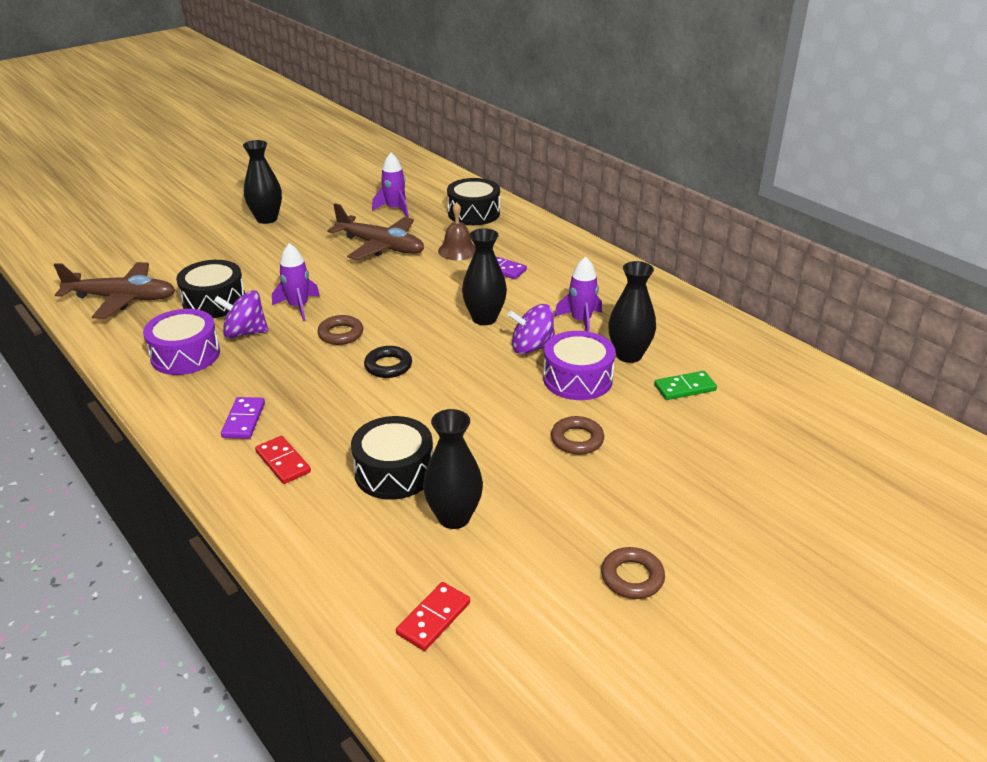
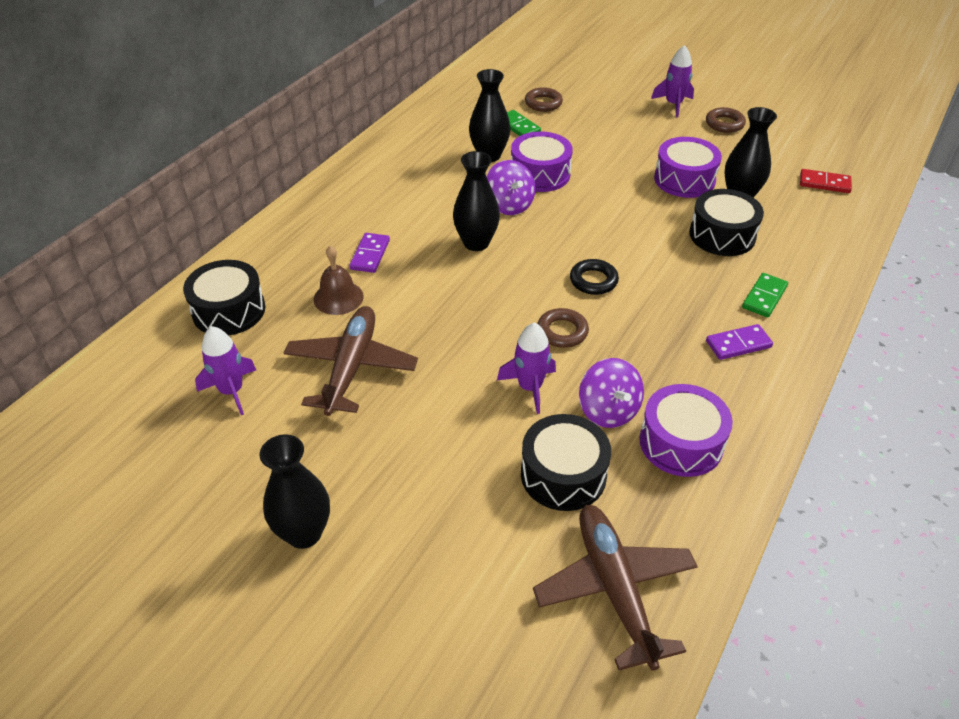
camera: 110 degrees left, 10 degrees up
(283, 462) = (764, 297): red domino -> green domino
(513, 482) = (684, 179): none -> purple drum
(577, 439) = (616, 162): brown ring -> brown ring (543, 103)
(581, 321) = (449, 187): purple rocket -> purple rocket (673, 104)

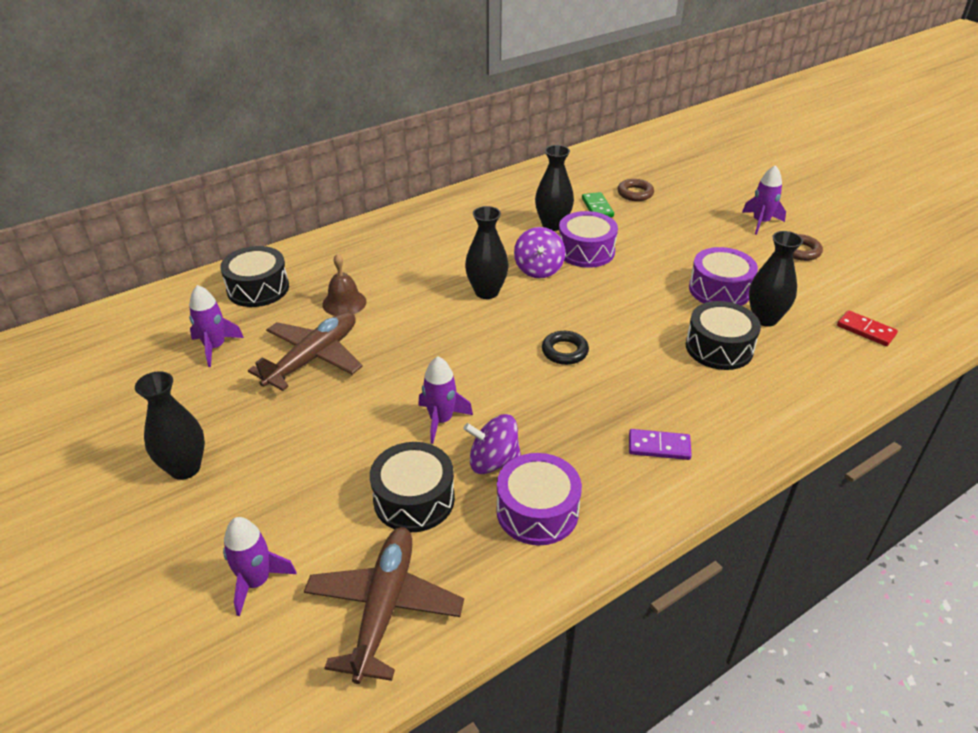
camera: 25 degrees right, 5 degrees down
(370, 255) = (394, 277): purple domino -> none
(474, 617) = (256, 582): none -> purple rocket
(562, 332) = (504, 384): brown ring -> none
(608, 410) = (493, 462): purple spinning top -> purple spinning top turned 90 degrees clockwise
(764, 297) = (718, 414): green domino -> none

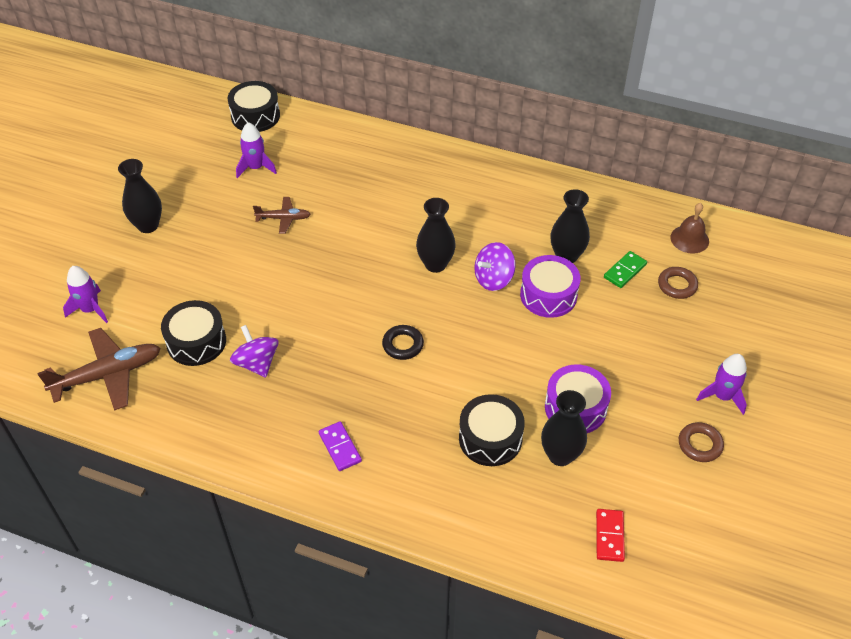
camera: 55 degrees right, 10 degrees up
(258, 288) = (330, 147): black drum -> black drum (255, 116)
(313, 358) = (283, 218): brown plane -> brown plane, size x0.55
(344, 303) = (353, 197): brown bell -> brown bell (689, 239)
(441, 420) = (275, 316): purple rocket -> none
(537, 511) = (229, 408): purple drum -> none

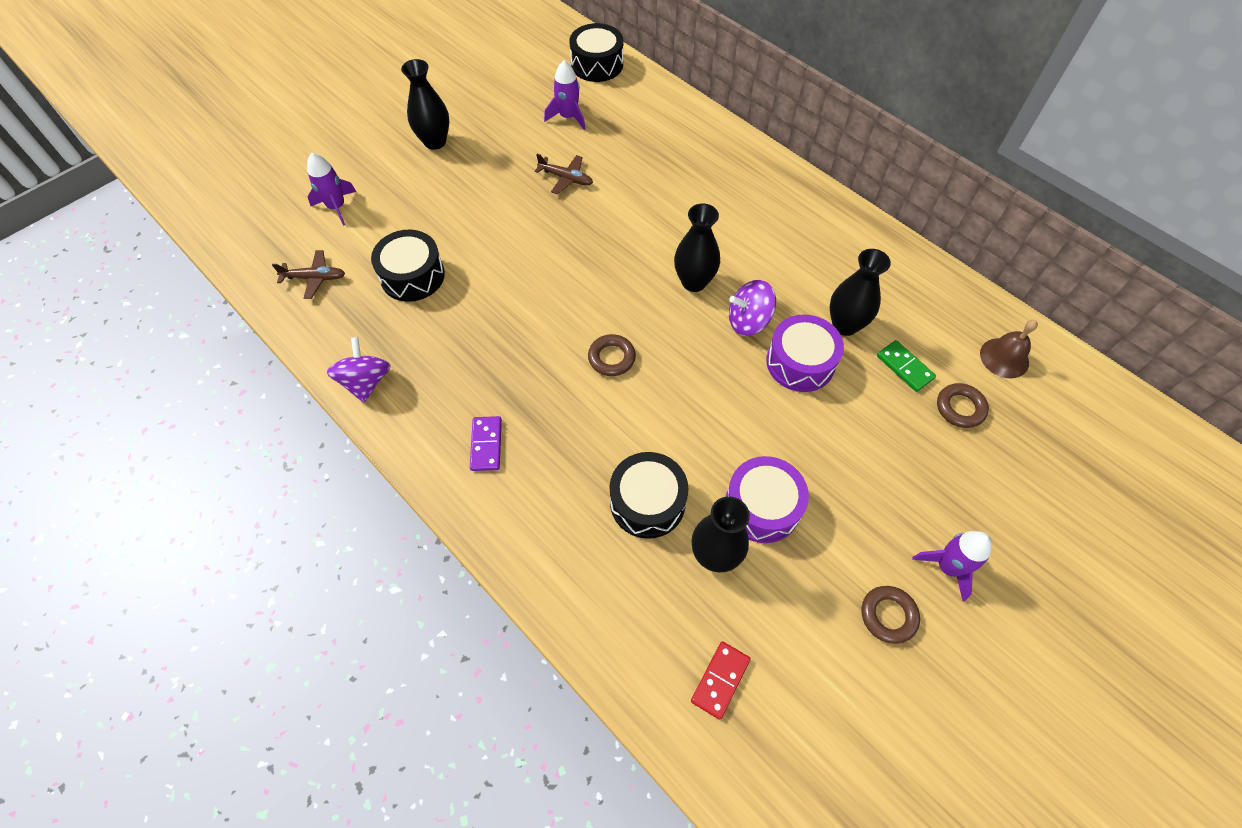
camera: 25 degrees right, 10 degrees up
(107, 375) = (314, 278): brown plane -> brown plane, size x0.55
(257, 363) = (456, 320): purple spinning top -> purple spinning top (366, 382)
(403, 345) = (611, 358): black ring -> brown ring
(625, 271) = (904, 367): green domino -> green domino turned 75 degrees clockwise

